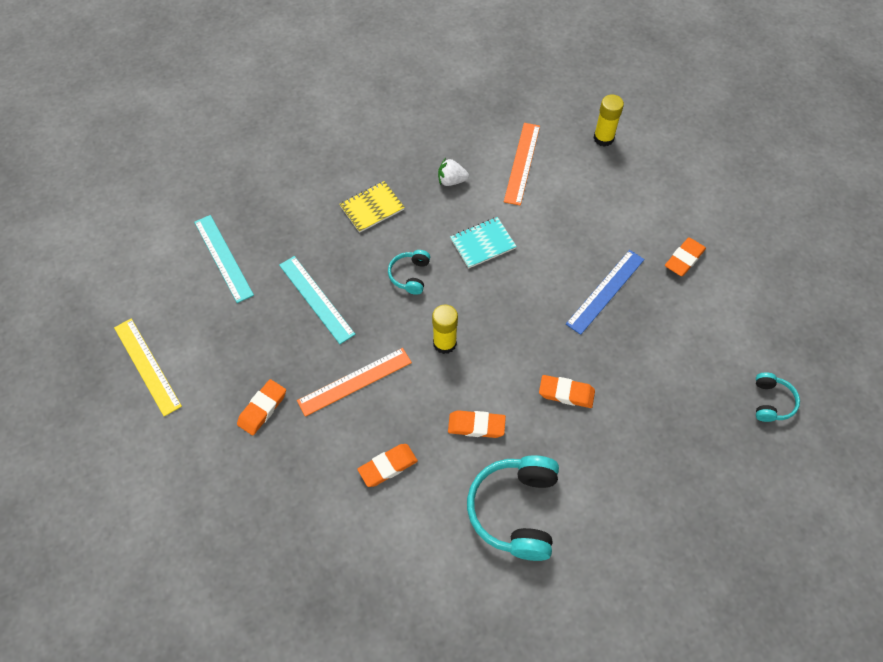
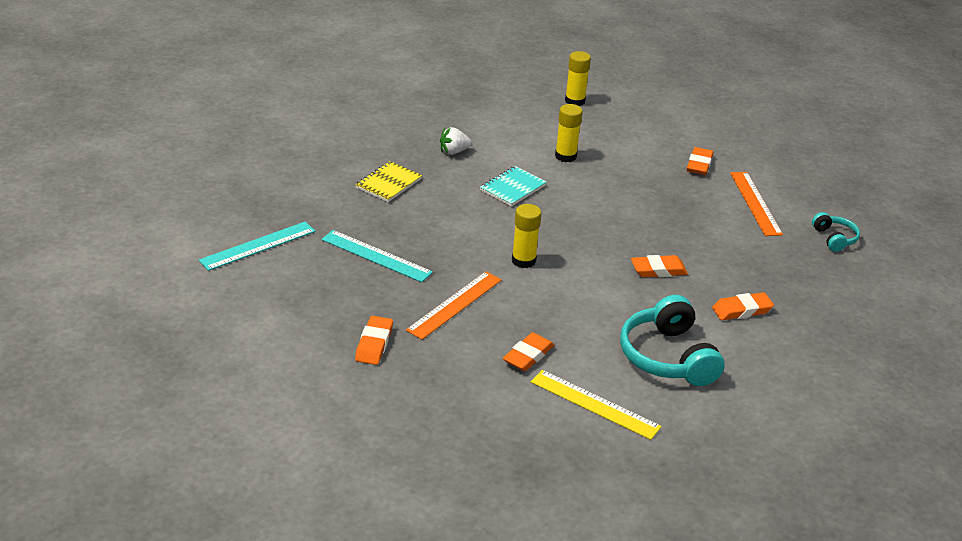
camera: 25 degrees left, 25 degrees down
(147, 366) = (228, 340): yellow ruler -> yellow ruler (595, 404)
(223, 258) = (258, 246): turquoise ruler -> turquoise ruler turned 75 degrees counterclockwise
(410, 275) = (458, 222): turquoise headphones -> none
(476, 426) = (592, 309): orange eraser -> orange eraser (741, 310)
(522, 163) = (512, 129): orange ruler -> orange ruler (755, 203)
(555, 213) = (565, 156): none -> yellow glue stick
(605, 291) = (646, 197): blue ruler -> none

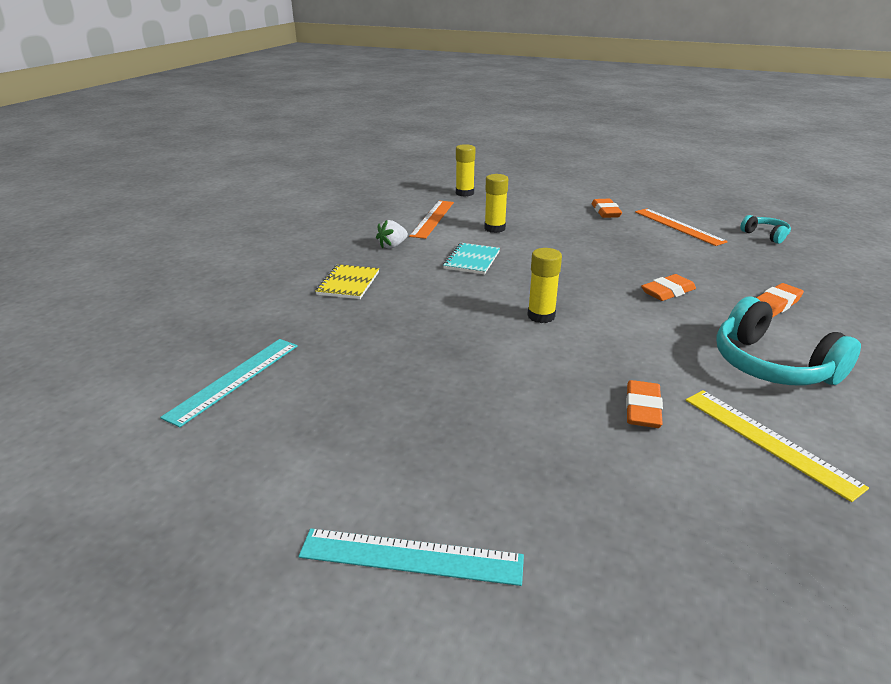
camera: 20 degrees left, 5 degrees down
(374, 344) = (458, 454): orange eraser -> none
(376, 256) = (385, 352): turquoise ruler -> turquoise ruler (411, 556)
(454, 304) = (512, 378): orange ruler -> orange ruler (432, 219)
(595, 404) = (769, 441): yellow ruler -> yellow ruler turned 45 degrees clockwise

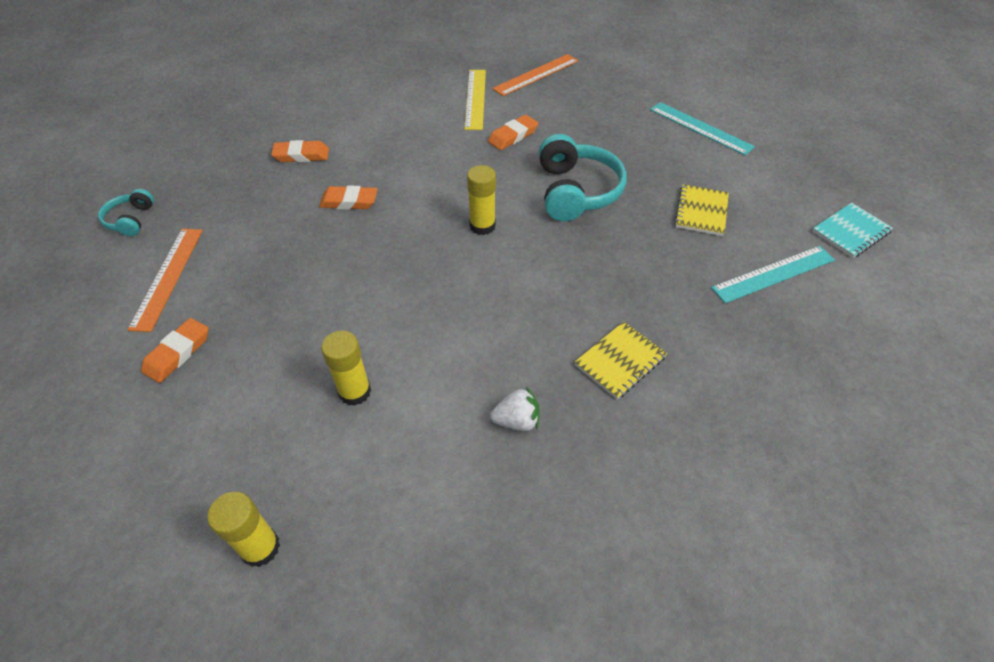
camera: 145 degrees left, 20 degrees up
(340, 411) = (701, 211): none -> yellow notebook
(432, 219) = (401, 473): orange ruler -> orange ruler (536, 75)
(471, 260) = (455, 335): turquoise notebook -> turquoise notebook (851, 232)
(771, 365) = (397, 124): turquoise headphones -> turquoise headphones (576, 191)

